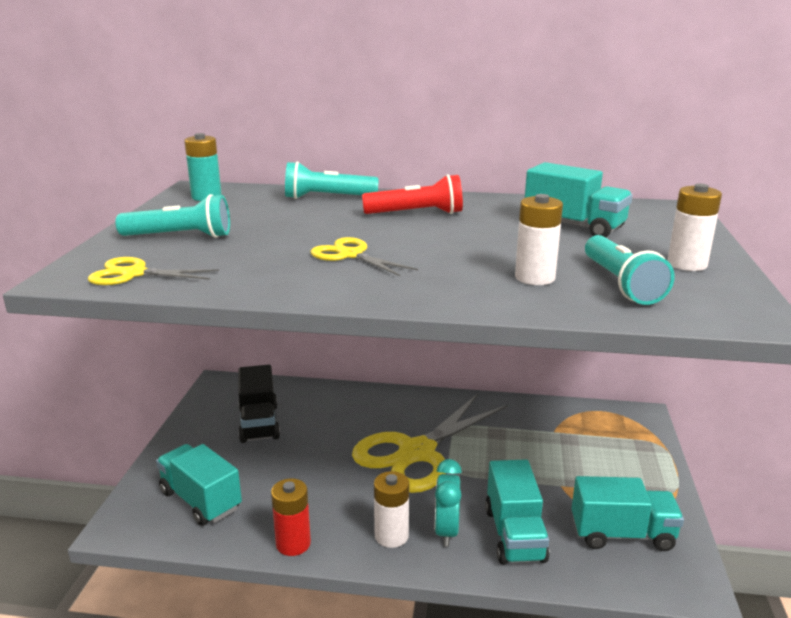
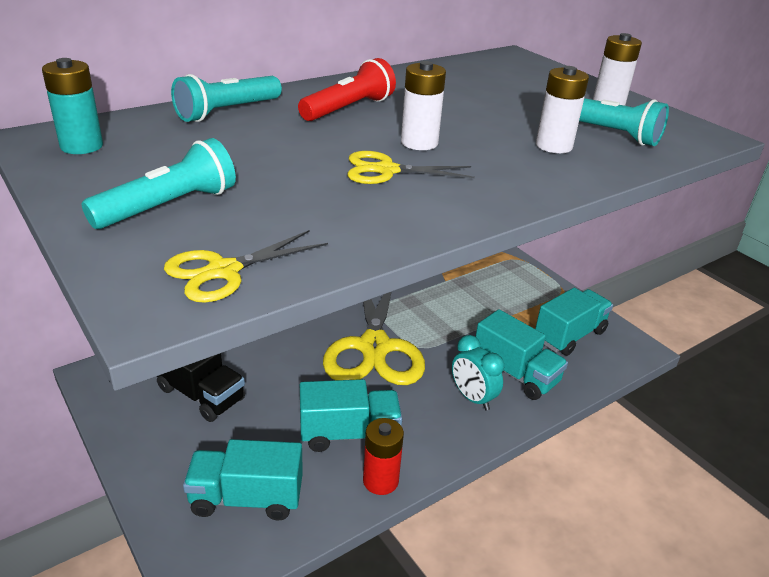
camera: 45 degrees left, 10 degrees up
(391, 536) = (442, 425): white battery -> white battery (419, 143)
(574, 226) = (486, 90): turquoise truck -> turquoise truck (349, 433)

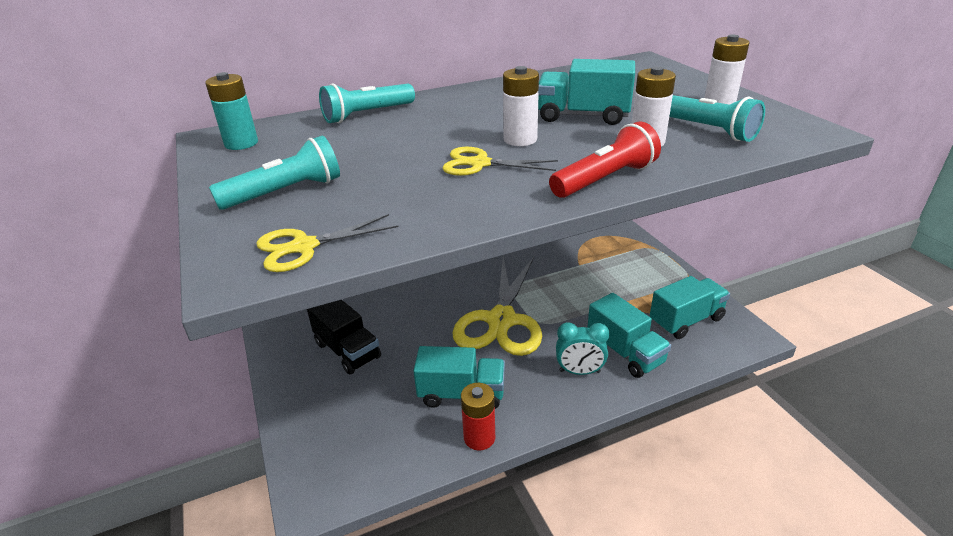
camera: 15 degrees right, 0 degrees up
(246, 498) = (363, 441): turquoise truck -> turquoise truck (583, 116)
(348, 109) = (470, 111): red flashlight -> red flashlight (605, 179)
(472, 398) = (579, 371): turquoise clock -> turquoise clock turned 60 degrees counterclockwise

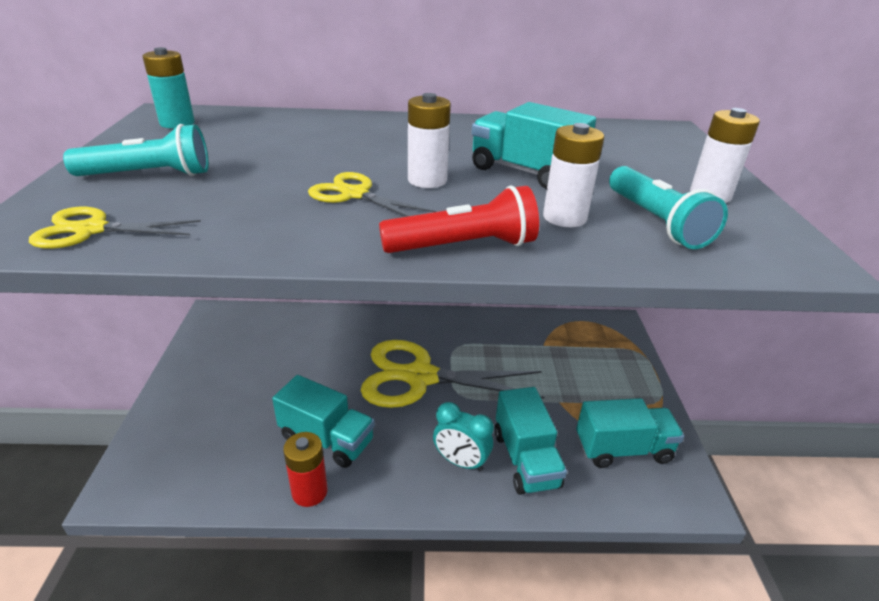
camera: 20 degrees right, 0 degrees up
(347, 350) = (259, 356): black truck -> none
(367, 114) = (315, 122): turquoise flashlight -> none
(501, 320) = (420, 377): yellow scissors -> yellow scissors turned 60 degrees clockwise

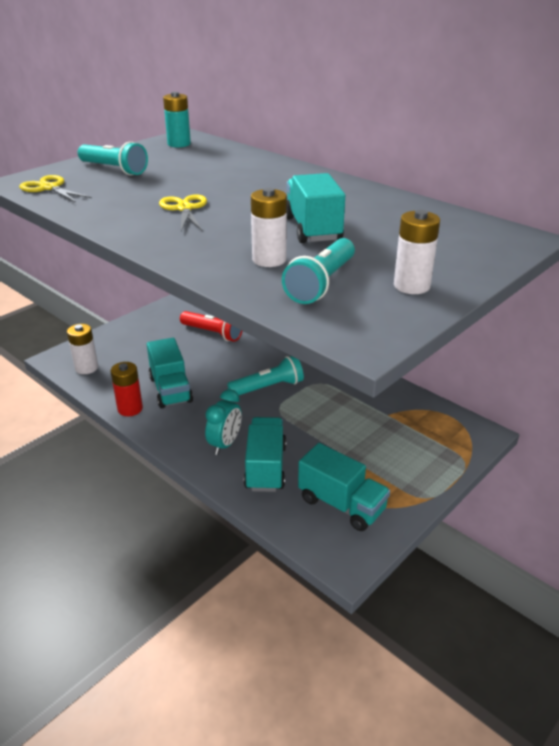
camera: 45 degrees right, 0 degrees up
(420, 377) = (268, 387): yellow scissors -> turquoise flashlight
(427, 180) = (240, 214): white battery -> white battery (86, 368)
(460, 462) = (225, 444): turquoise clock -> turquoise clock turned 135 degrees counterclockwise
(463, 246) = (179, 251): red flashlight -> red flashlight (212, 333)
(525, 459) = (265, 467): turquoise truck -> turquoise truck turned 150 degrees clockwise

